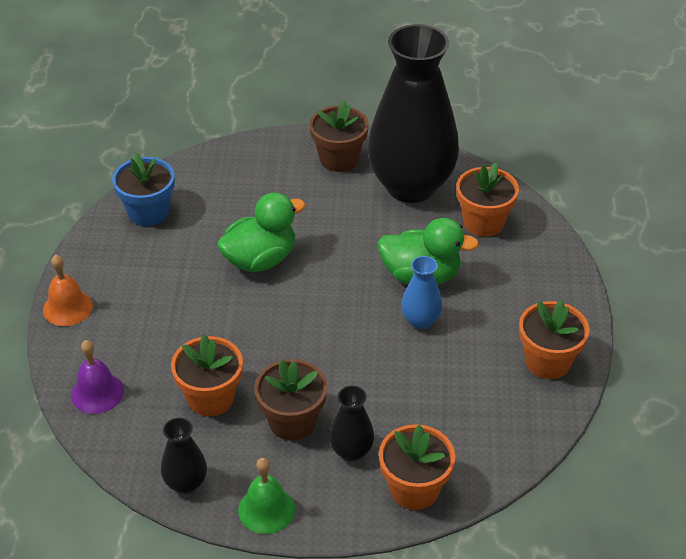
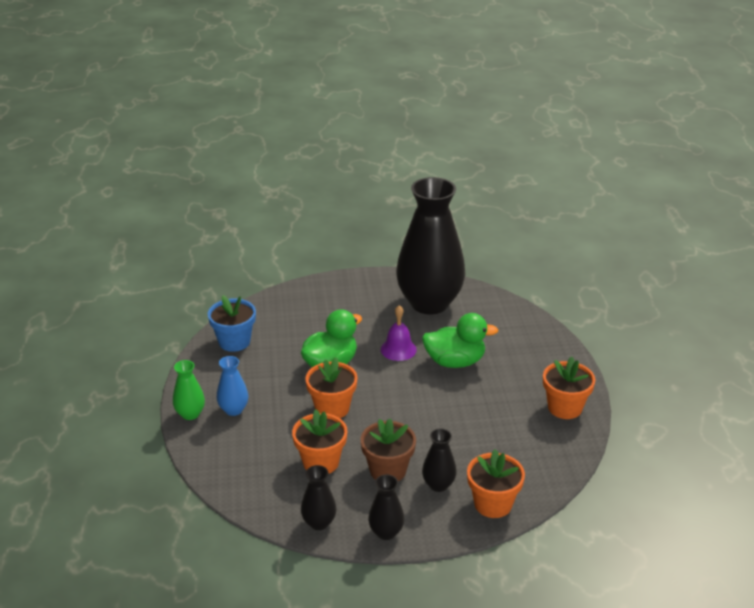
camera: 10 degrees left, 10 degrees down
(68, 307) = (190, 414): orange bell -> green vase
(97, 393) = (231, 469): purple bell -> purple bell (398, 349)
(266, 509) = (386, 532): green bell -> black vase
(339, 159) = (370, 291): brown flower pot -> none
(420, 320) = (463, 391): blue vase -> blue vase (233, 410)
(483, 222) = (490, 321): orange flower pot -> orange flower pot (332, 408)

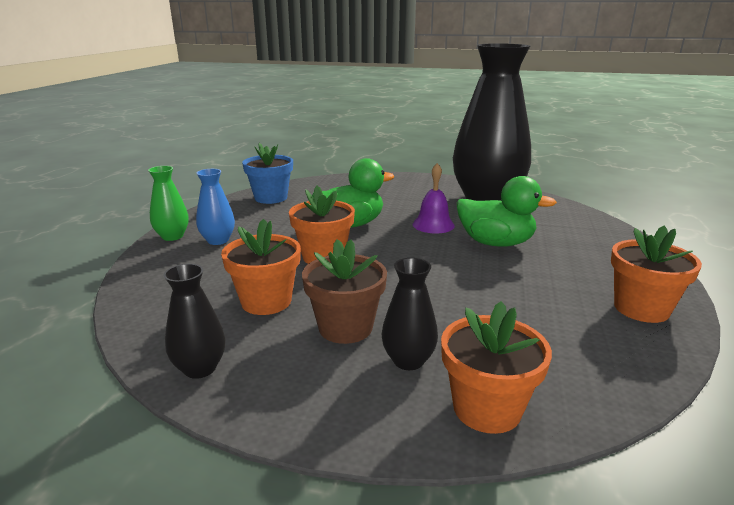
camera: 20 degrees right, 10 degrees down
(386, 532) = (284, 407): black vase -> none

